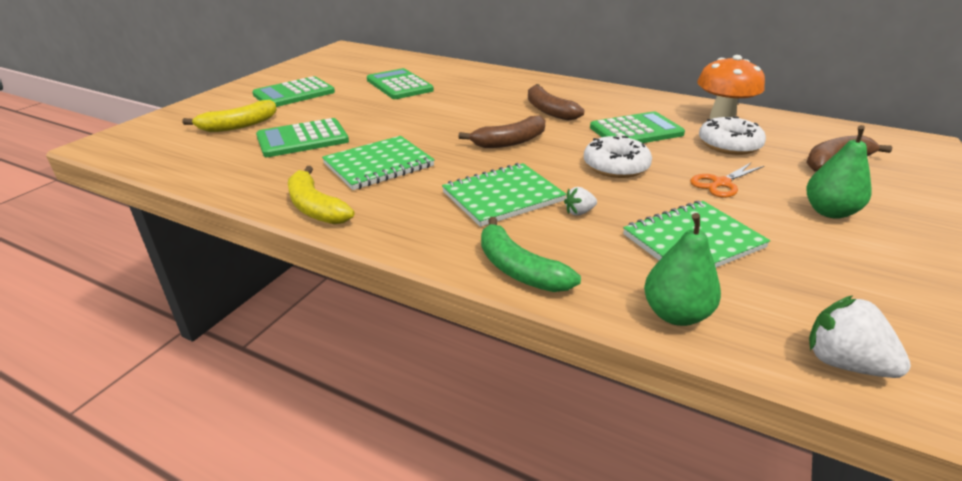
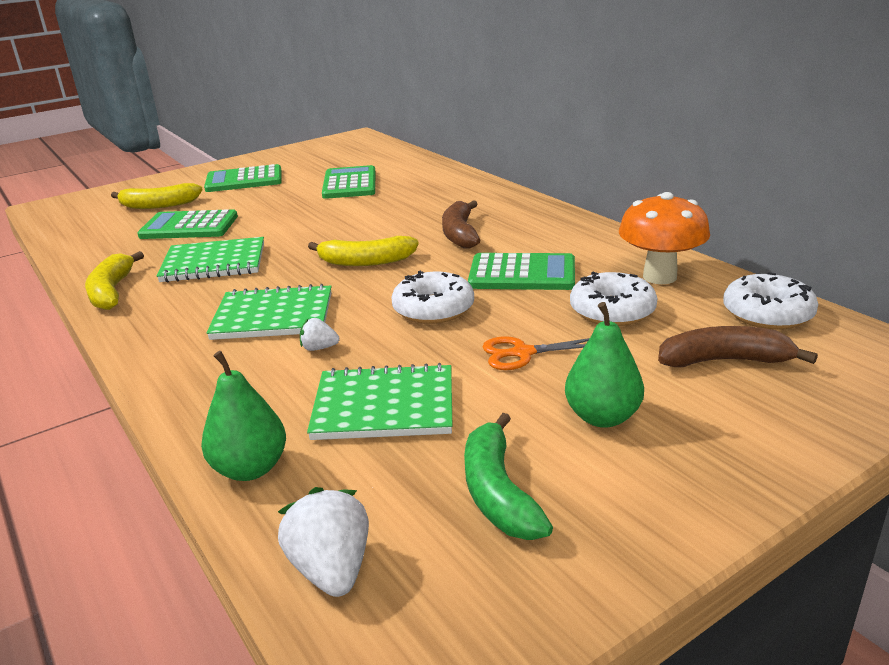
camera: 30 degrees right, 5 degrees down
(510, 142) = (365, 262): brown banana -> yellow banana
(519, 269) = (183, 387): green banana -> green banana (498, 492)
(812, 130) = (767, 313): none -> white donut

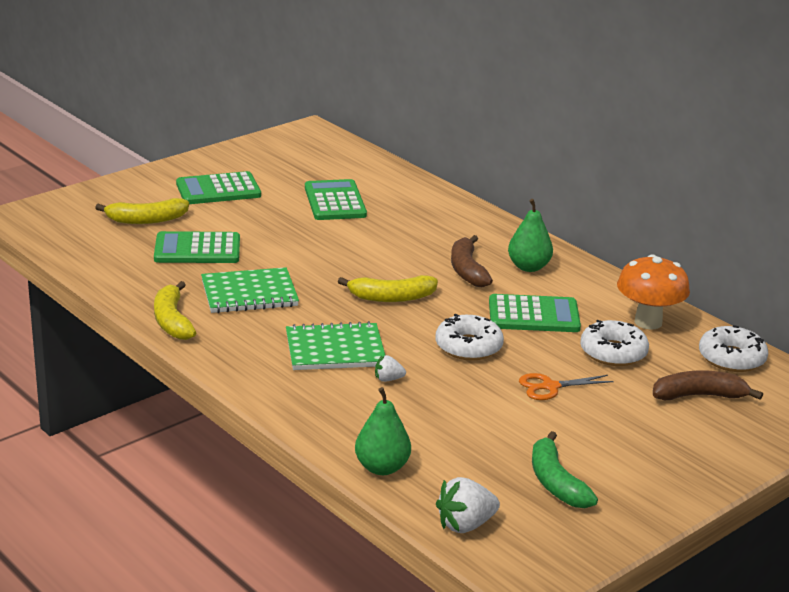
camera: 10 degrees left, 0 degrees up
(331, 569) = (465, 525): white strawberry -> white strawberry turned 90 degrees counterclockwise
(384, 406) = (459, 426): green notebook -> none
(602, 417) = (616, 435): green pear -> green pear (528, 267)

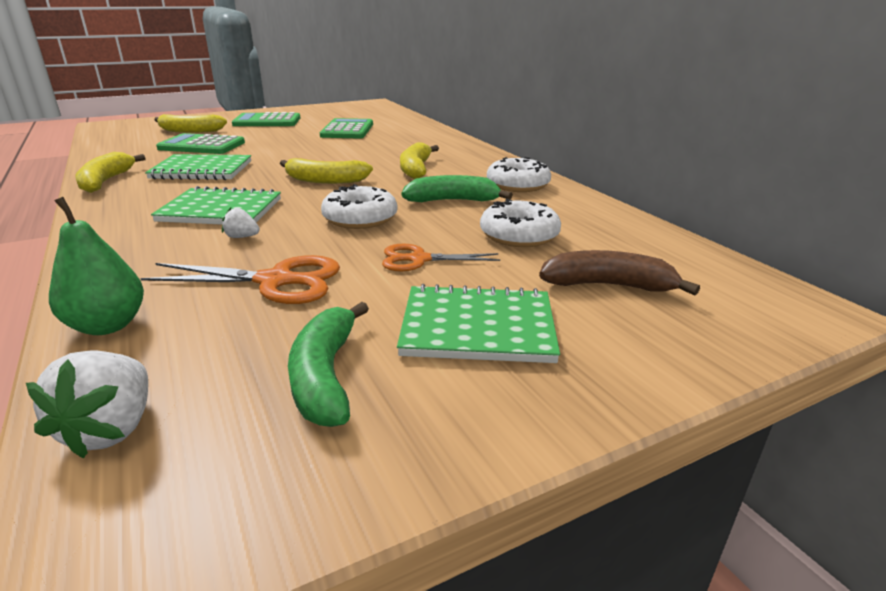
camera: 15 degrees right, 0 degrees up
(459, 419) = (275, 281): none -> orange scissors
(465, 525) = (111, 429): white strawberry -> white strawberry turned 75 degrees counterclockwise
(467, 270) = (416, 169): brown banana -> yellow banana
(528, 267) = (476, 171): green pear -> none
(533, 315) = (453, 201): green calculator -> green banana
(627, 440) = (478, 327): none -> green notebook
(648, 322) = (574, 214): orange mushroom -> none
(731, 358) = (665, 252): white donut -> white donut (517, 185)

